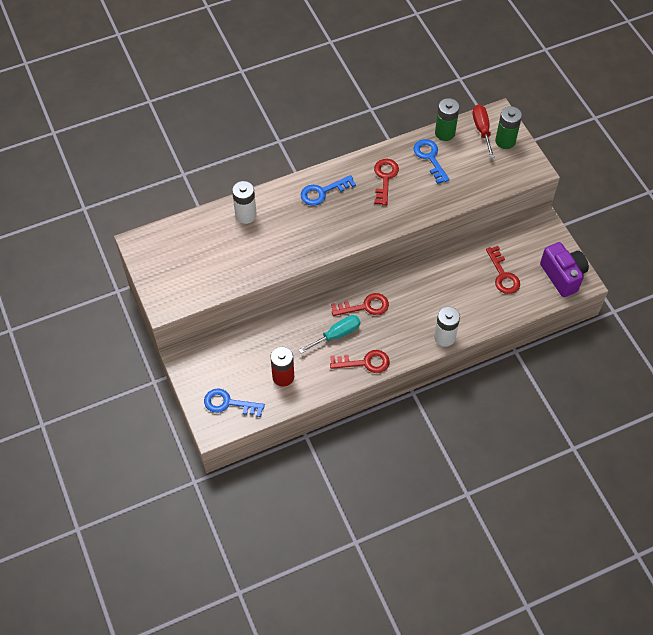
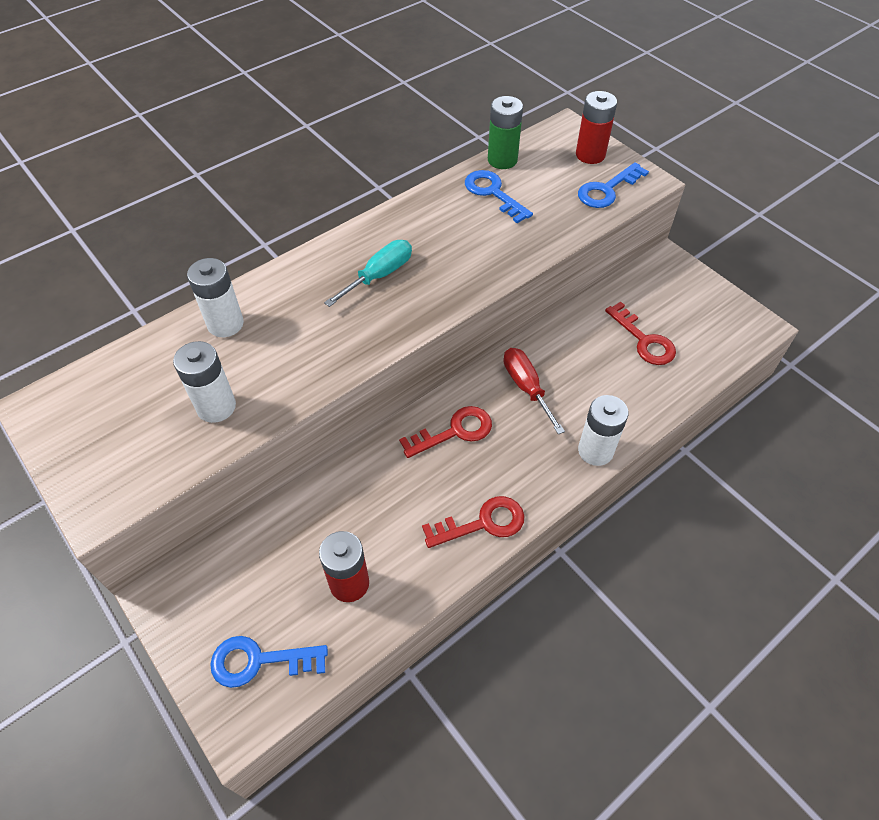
camera: 15 degrees left, 5 degrees down
(232, 264) = (216, 407): none -> white battery
(323, 192) = (345, 267): blue key -> blue key (607, 190)
(337, 335) = (422, 487): turquoise screwdriver -> turquoise screwdriver (379, 275)
(385, 178) = (436, 231): red key -> none
(482, 130) = (552, 147): red screwdriver -> red screwdriver (526, 387)
(505, 141) = (590, 155): green battery -> red battery
(562, 276) = (727, 323): purple camera -> none

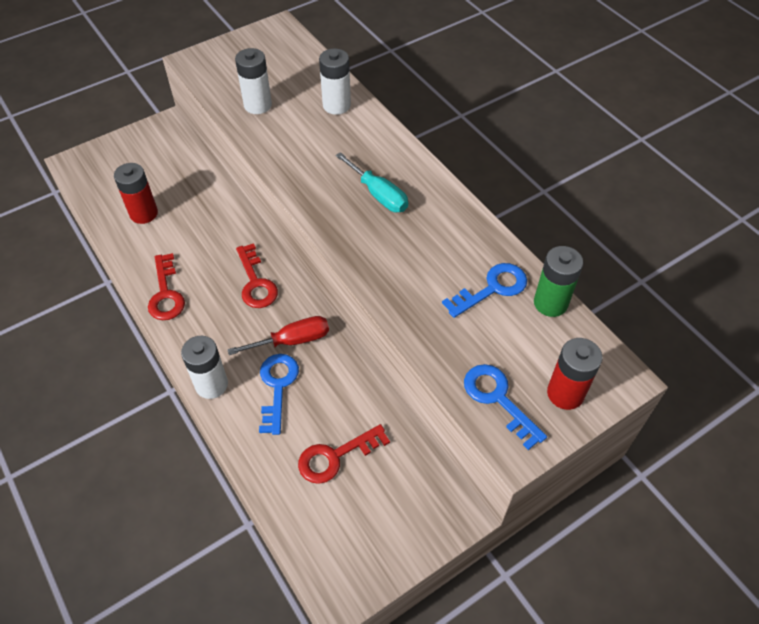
camera: 95 degrees right, 0 degrees up
(259, 661) = (107, 170): blue key -> blue key (277, 386)

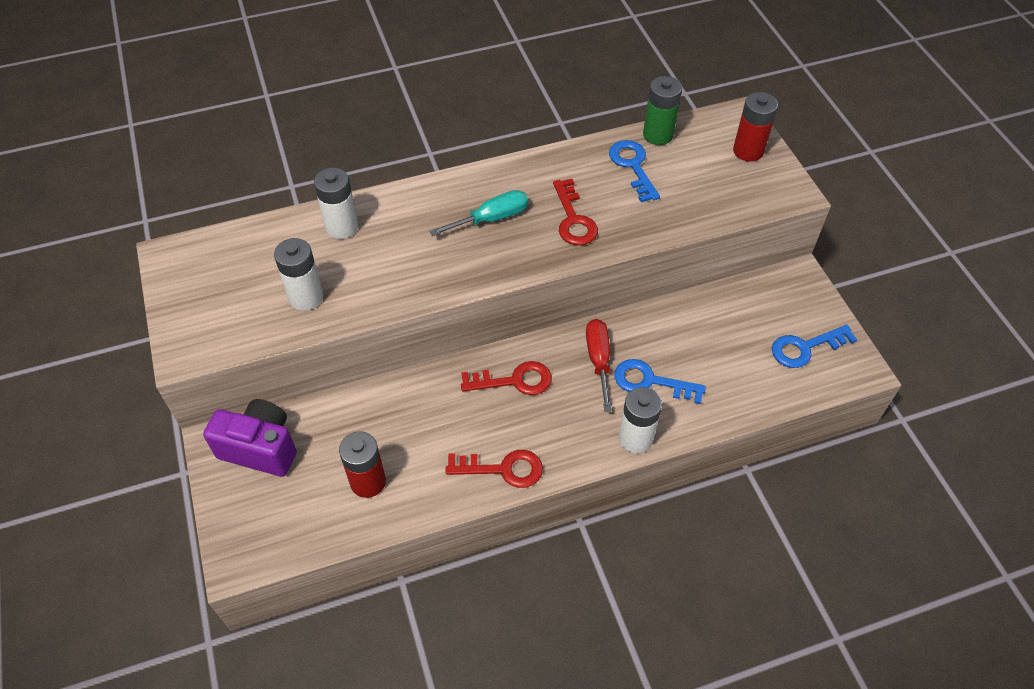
camera: 75 degrees left, 0 degrees up
(164, 148) = (260, 448): none -> purple camera
(335, 456) = (734, 349): red key -> red key (573, 219)
(498, 399) = (746, 191): blue key -> blue key (805, 348)

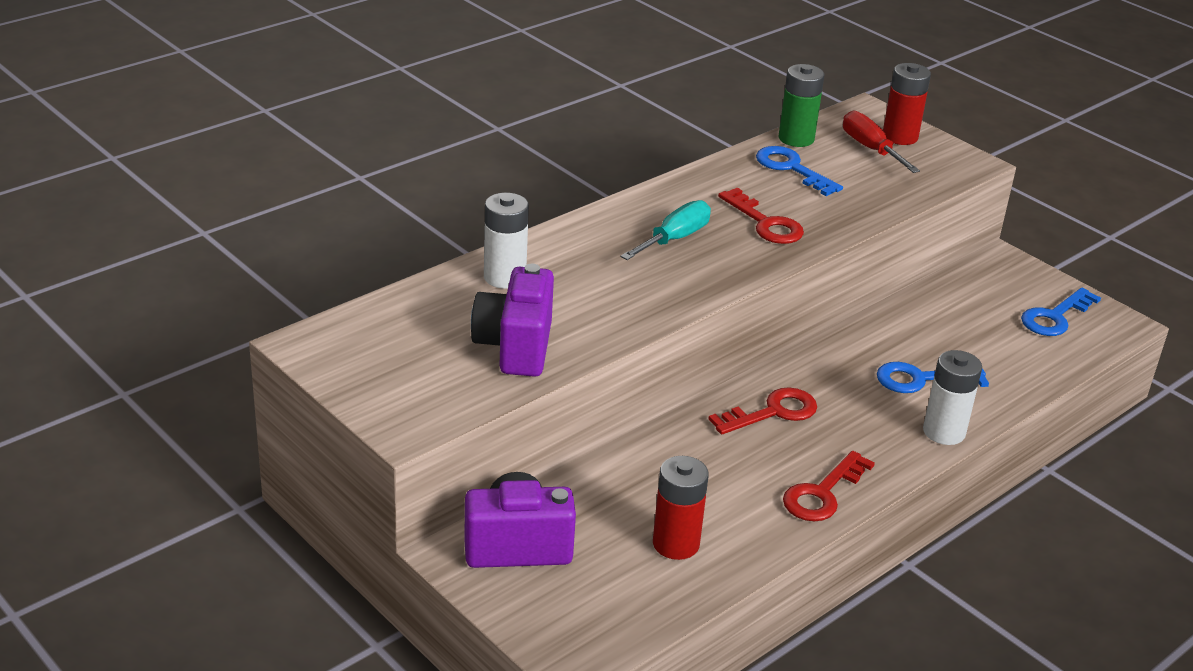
camera: 25 degrees left, 20 degrees down
(306, 297) = (515, 347): white battery -> purple camera
(503, 469) = (822, 493): red key -> red key turned 150 degrees clockwise
(598, 360) = (851, 374): red screwdriver -> red screwdriver (870, 149)

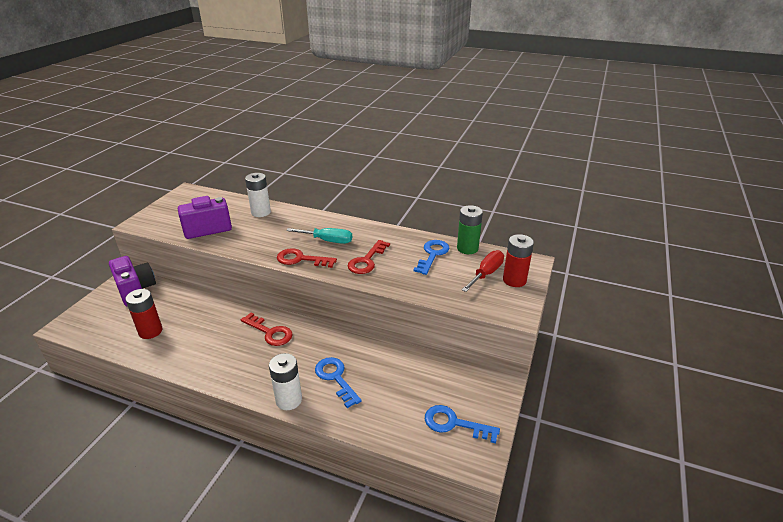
camera: 65 degrees right, 0 degrees up
(822, 493) = (208, 367): red key -> red key (301, 259)

